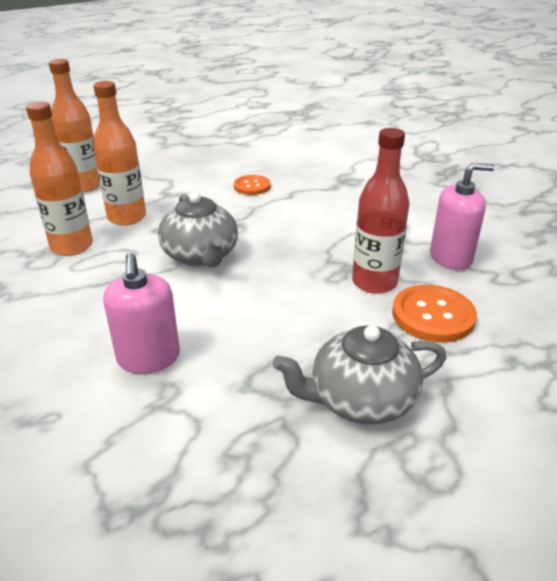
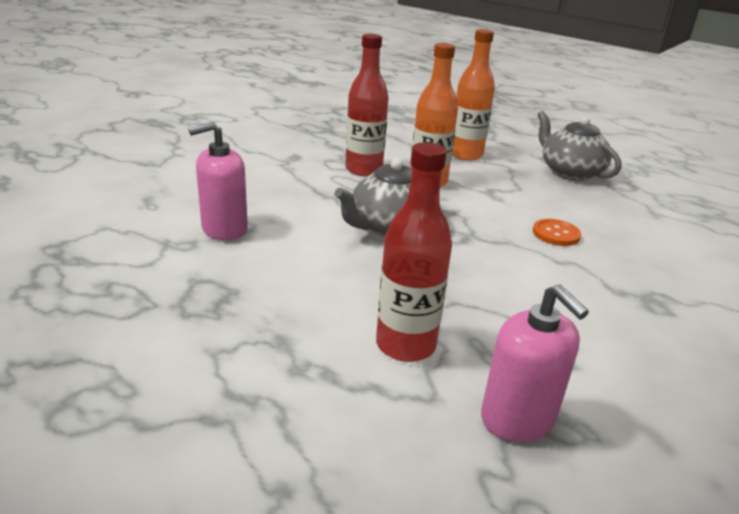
camera: 70 degrees right, 5 degrees down
(72, 246) = (363, 170): orange bottle -> red bottle
(360, 400) = (183, 351): grey teapot -> grey teapot (570, 172)
(433, 315) = (356, 402): orange button -> none

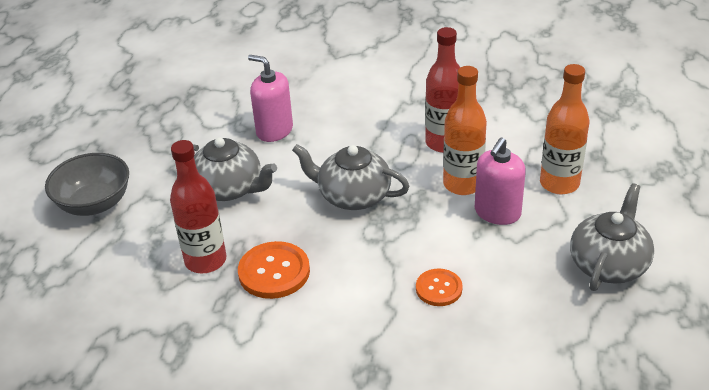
camera: 65 degrees right, 10 degrees up
(169, 409) = (94, 204): none -> grey bowl
(288, 286) = (229, 188): none -> grey teapot
(467, 305) = (274, 272): none -> orange button
(518, 418) = (168, 329): pink soap dispenser -> pink soap dispenser (497, 212)

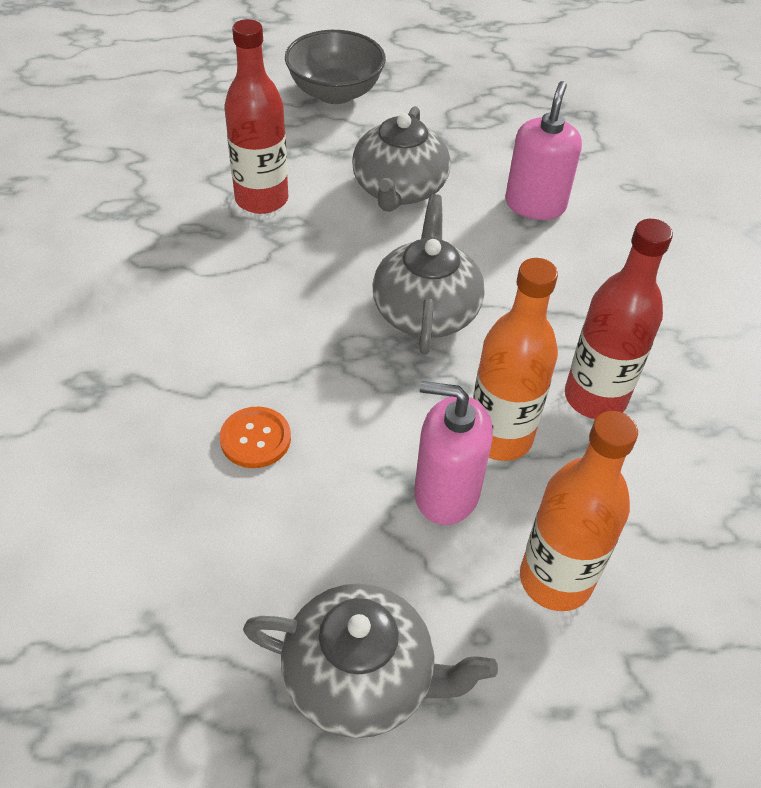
camera: 70 degrees right, 10 degrees up
(274, 272) = (254, 262): orange button -> none

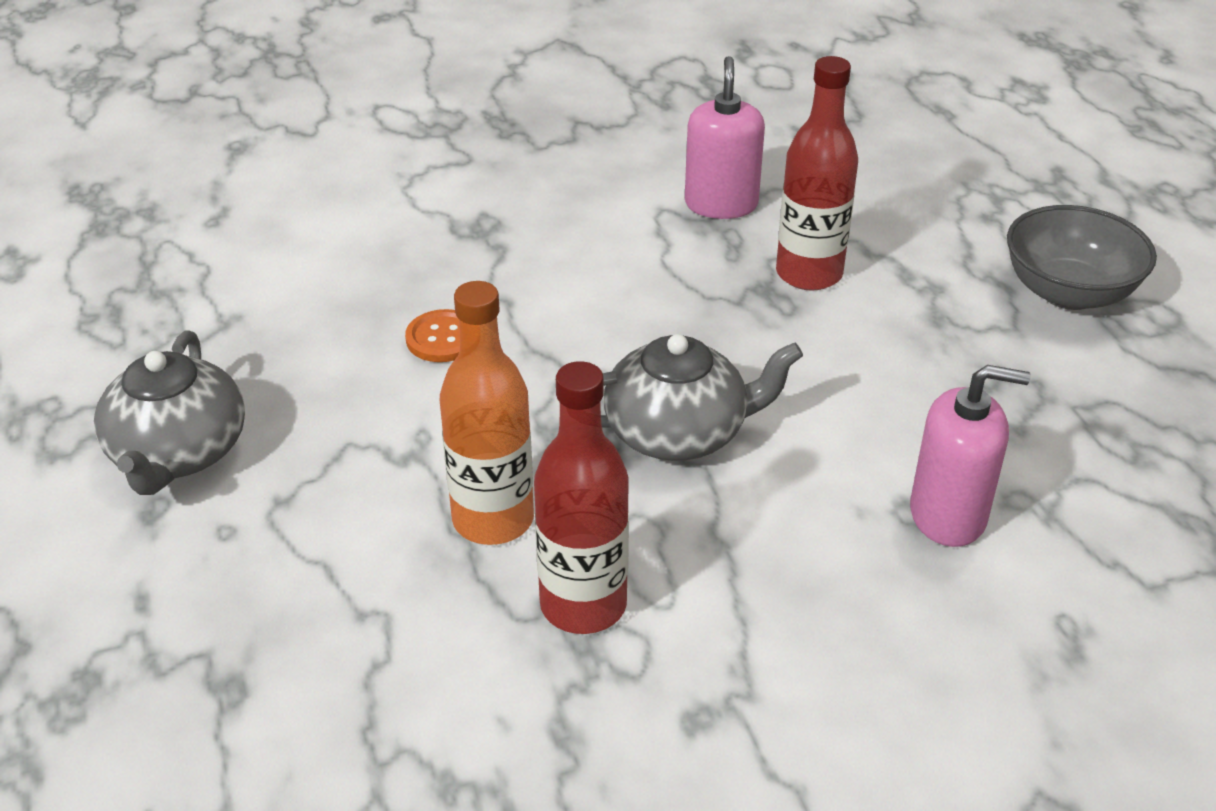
camera: 80 degrees right, 10 degrees down
(399, 190) = (897, 379): grey teapot -> none
(446, 492) = (402, 484): pink soap dispenser -> pink soap dispenser (721, 204)
(555, 579) = (299, 585): orange bottle -> none

